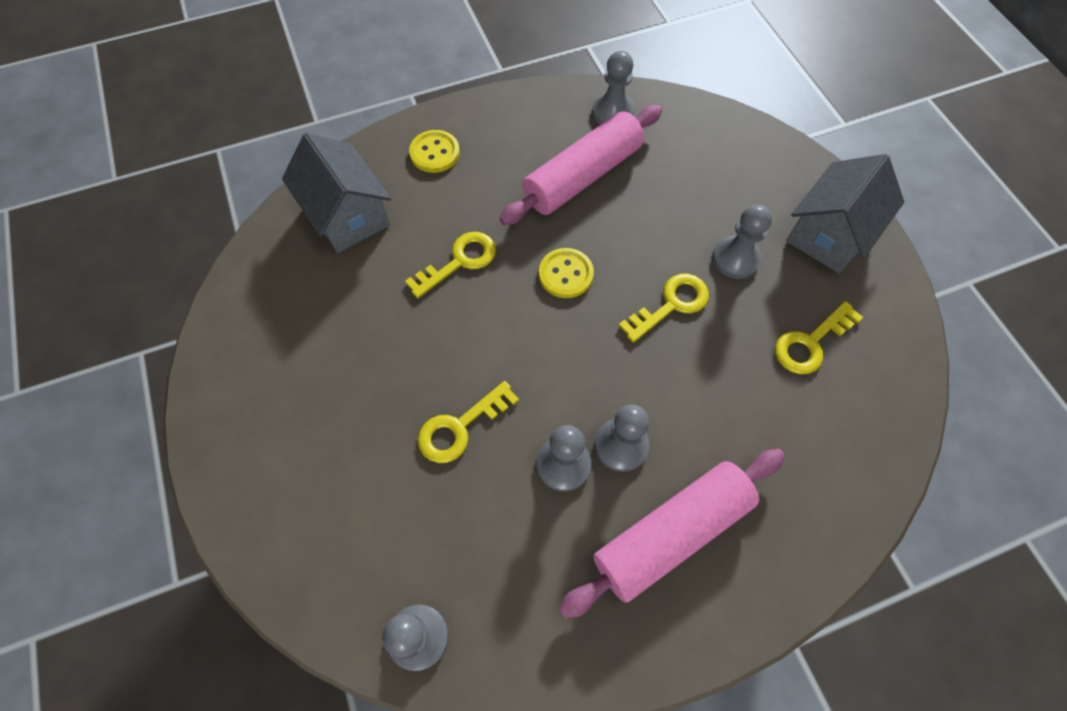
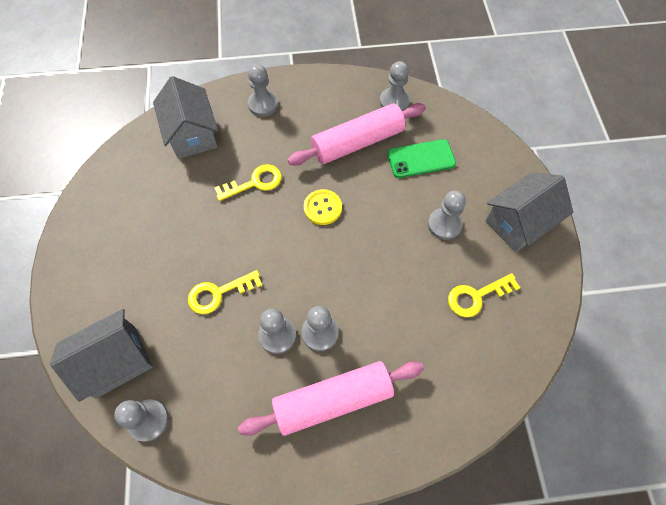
camera: 15 degrees right, 0 degrees up
(340, 564) = (116, 361): none -> grey house
(435, 153) = (263, 104): yellow button -> grey pawn
(671, 304) = (387, 246): yellow key -> none
(674, 179) = (421, 159): none -> green phone

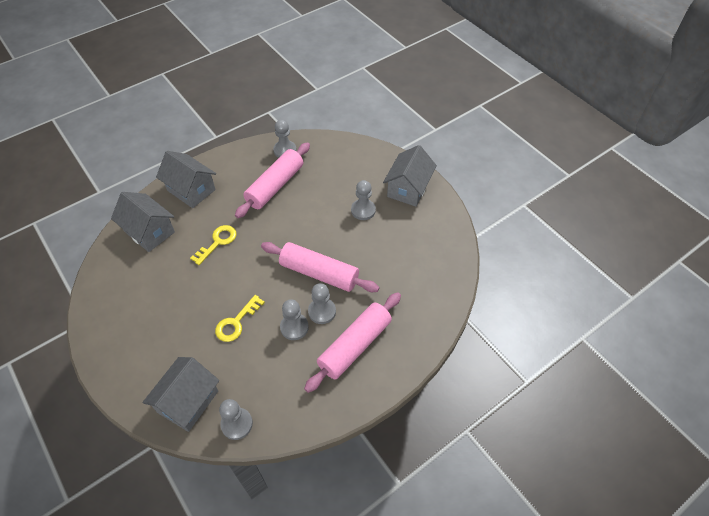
camera: 30 degrees left, 10 degrees down
(263, 104) = (191, 190): grey pawn -> grey house
(322, 208) = (276, 236): yellow button -> none
(344, 281) = (319, 273): none -> pink rolling pin
(421, 159) = (324, 178): green phone -> none
(476, 296) = (407, 242): yellow key -> none

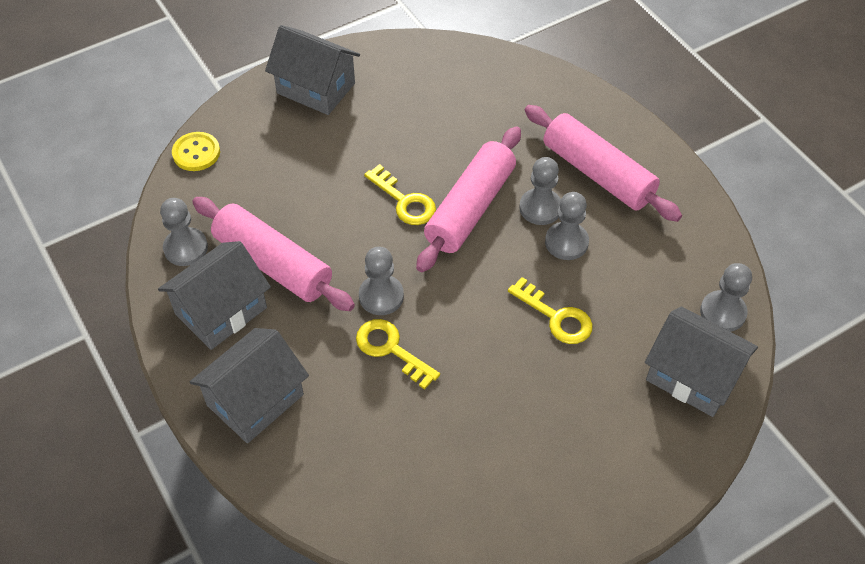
camera: 85 degrees left, 0 degrees up
(149, 232) = (350, 465): grey house -> grey house (221, 311)
(322, 239) = (404, 201): none -> yellow key
(350, 144) = (196, 153): none -> yellow button
(363, 210) = (351, 146): grey pawn -> grey pawn (381, 296)

